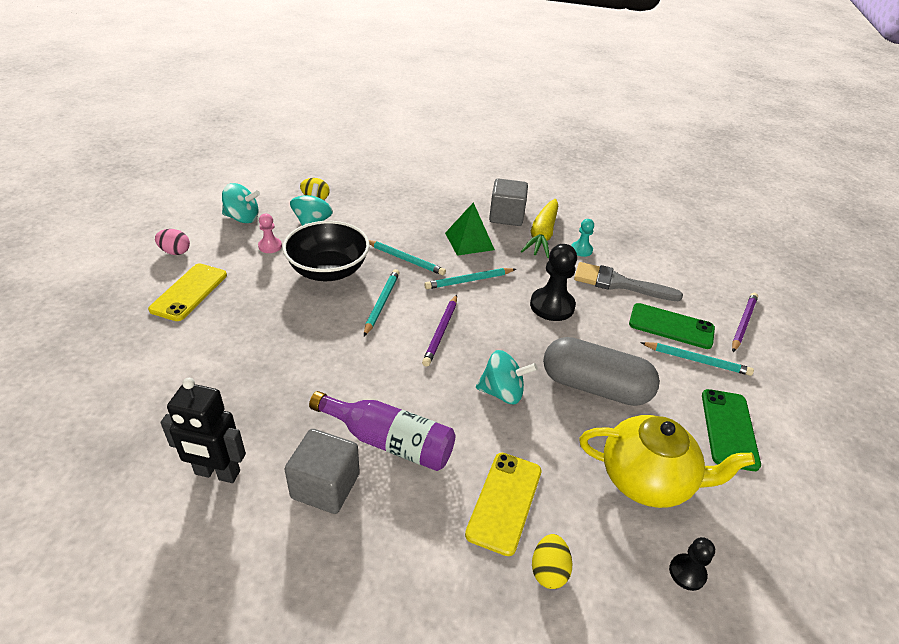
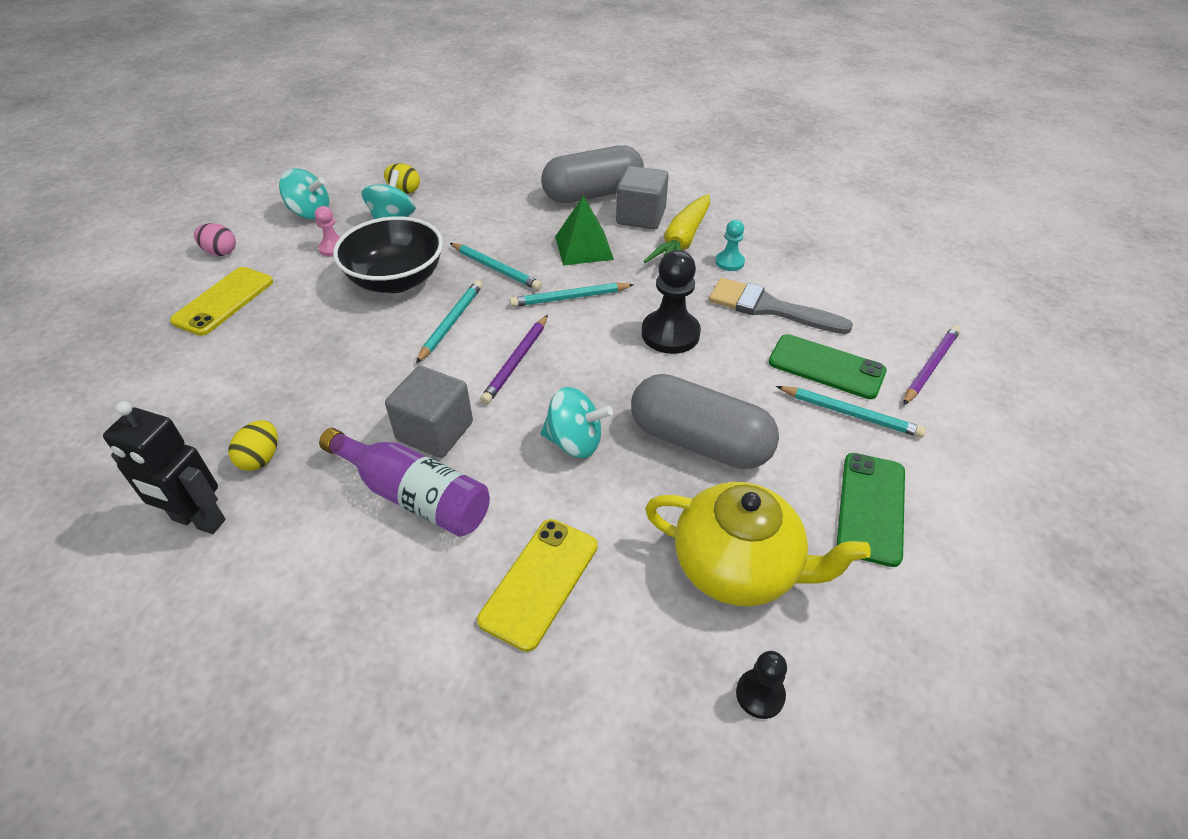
camera: 10 degrees right, 5 degrees up
(325, 486) = (321, 545): grey cube -> grey cube (435, 431)
(465, 199) = (593, 194): none -> grey capsule
(548, 571) = (573, 675): yellow egg -> yellow egg (261, 458)

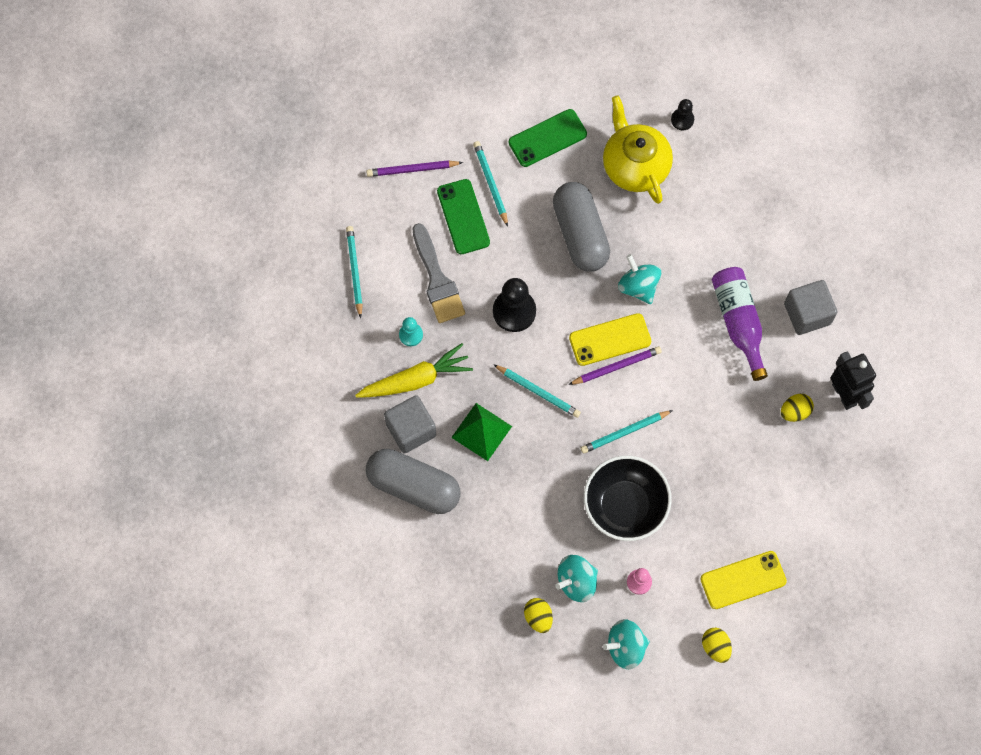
camera: 135 degrees left, 25 degrees up
(220, 252) = (715, 647): pink egg -> yellow egg
(310, 213) = (625, 647): turquoise spinning top -> turquoise spinning top turned 75 degrees counterclockwise
(435, 431) = (699, 354): grey cube -> grey cube (807, 314)
(496, 268) = (555, 461): turquoise pencil -> turquoise pencil (354, 271)
(539, 582) = (720, 231): yellow phone -> yellow phone (610, 340)

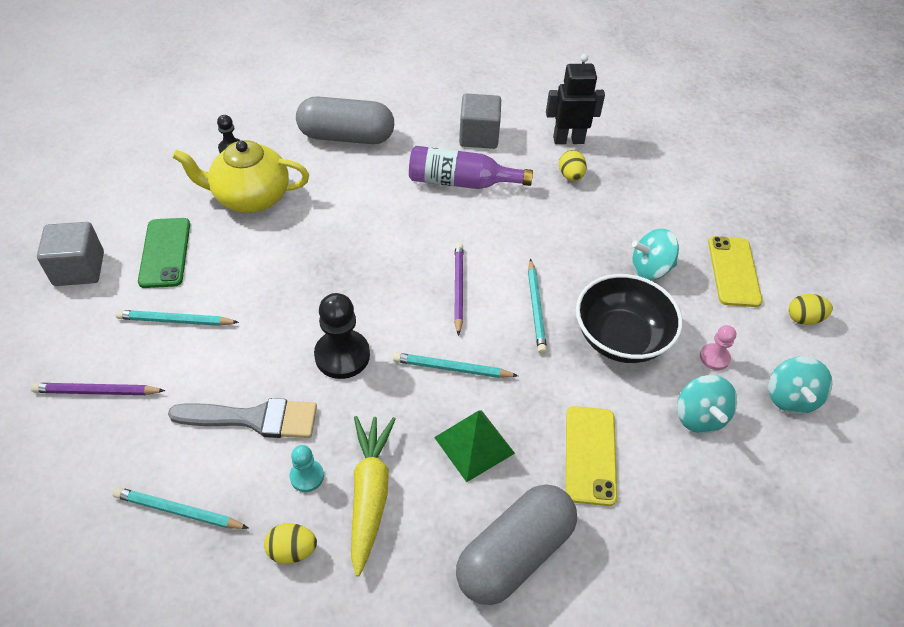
camera: 70 degrees left, 20 degrees down
(411, 430) = (435, 526): grey cube -> grey cube (79, 269)
(412, 170) = (97, 392): purple pencil -> purple pencil turned 75 degrees clockwise
(463, 217) = (195, 362): green phone -> none
(538, 392) = (451, 368): turquoise pencil -> turquoise pencil turned 135 degrees counterclockwise
(538, 617) = (735, 473): yellow egg -> yellow egg (292, 550)
(580, 234) = (291, 265): grey capsule -> grey capsule (346, 136)
(610, 340) = (425, 283): yellow phone -> yellow phone (590, 455)
(638, 286) = (380, 240): turquoise spinning top -> turquoise spinning top (650, 269)

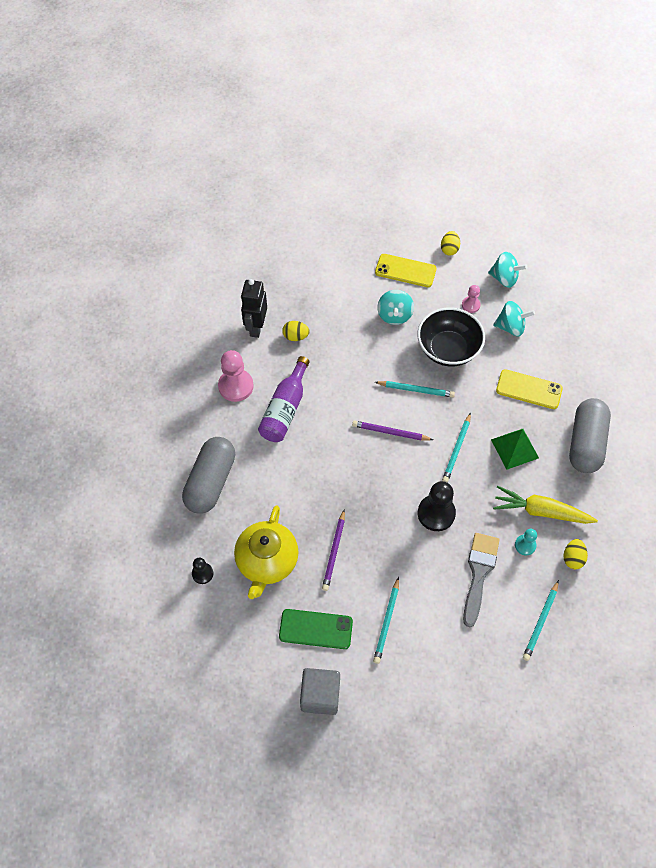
camera: 75 degrees left, 10 degrees up
(97, 392) = (442, 676): purple pencil -> purple pencil (334, 552)
(479, 136) = (236, 386): grey cube -> pink pawn
(514, 554) = (585, 443): grey capsule -> grey capsule turned 45 degrees clockwise

